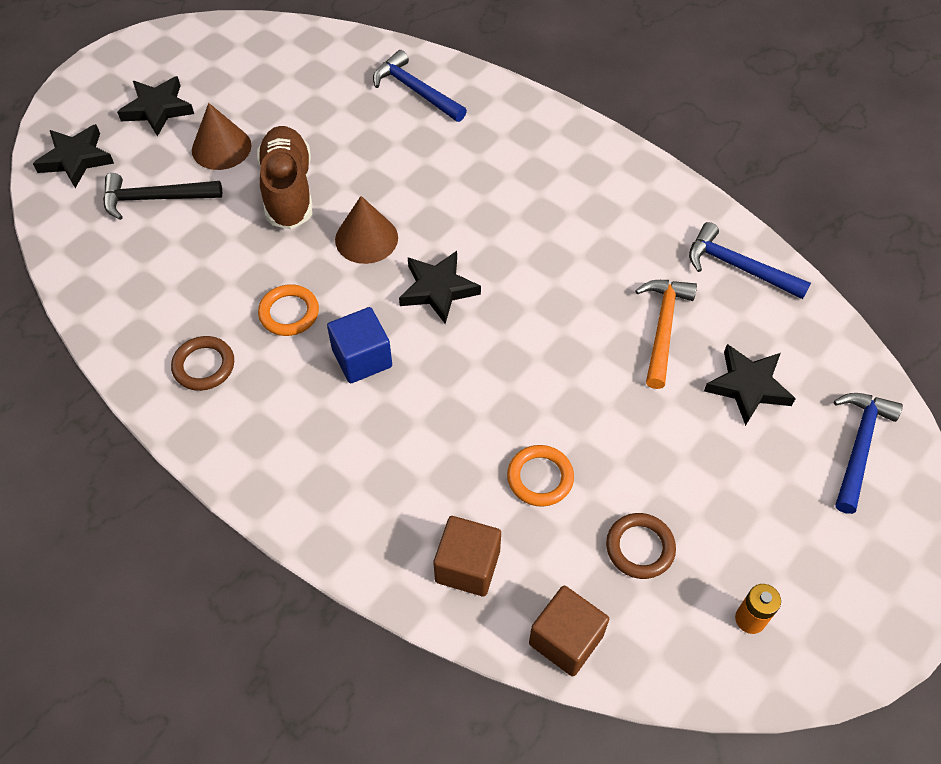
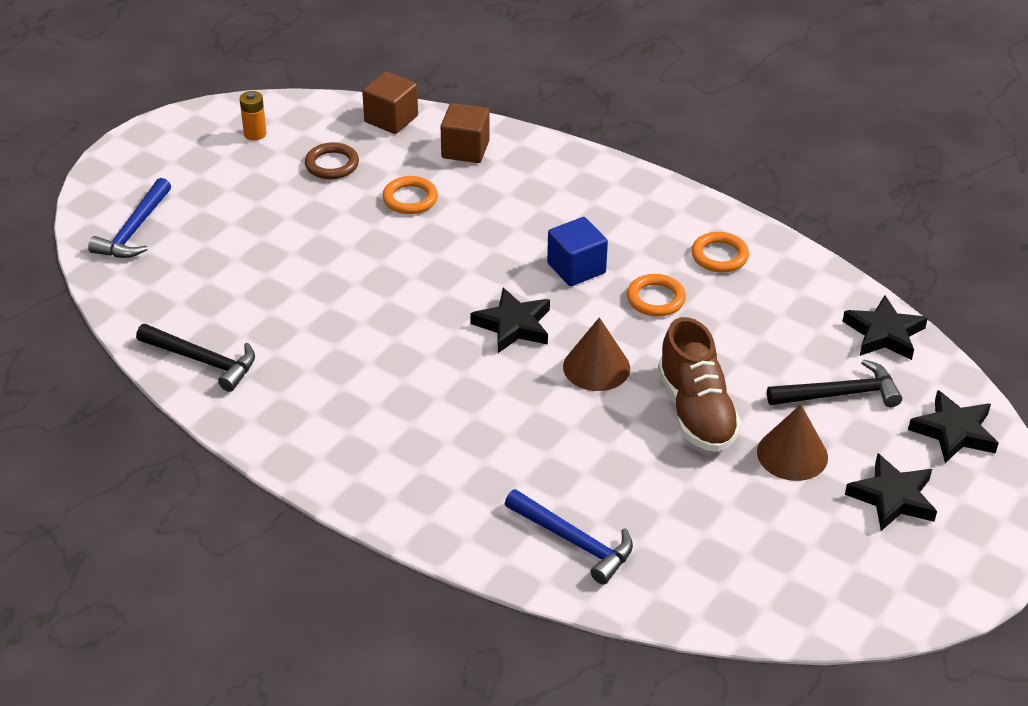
camera: 175 degrees right, 15 degrees down
(204, 366) = (719, 256): brown ring -> orange ring
(663, 328) = (290, 305): orange hammer -> none
(738, 267) = (203, 361): blue hammer -> black hammer
(748, 386) = (219, 265): black star -> black star (884, 333)

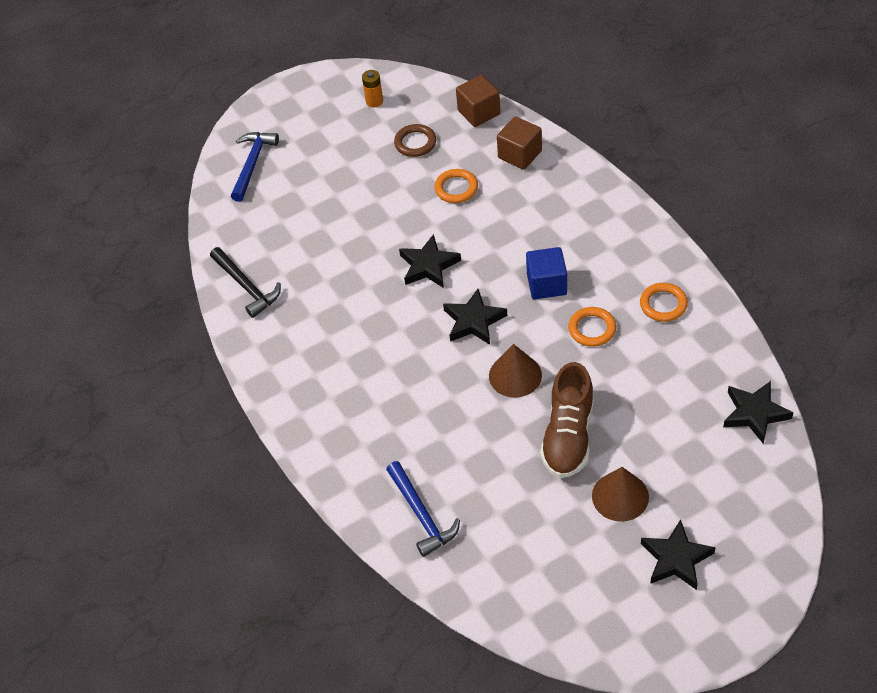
camera: 30 degrees right, 10 degrees up
(134, 230) = (252, 164): blue hammer -> blue hammer turned 150 degrees clockwise
(840, 394) = (687, 456): black hammer -> none
(954, 432) = (759, 518): black star -> black star (428, 265)

